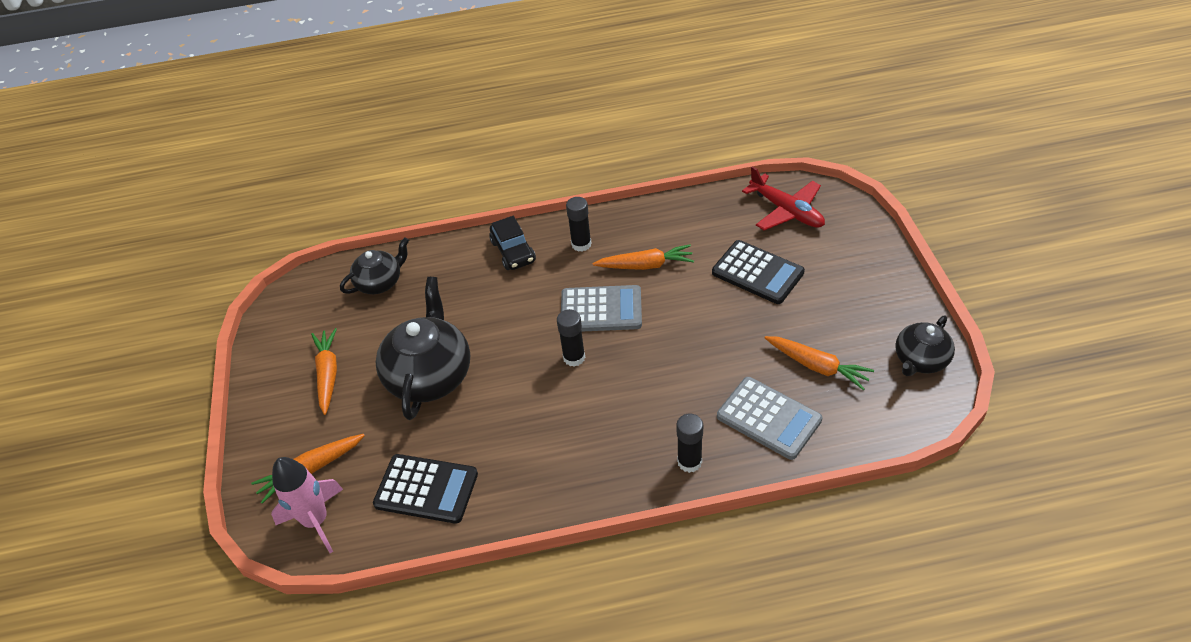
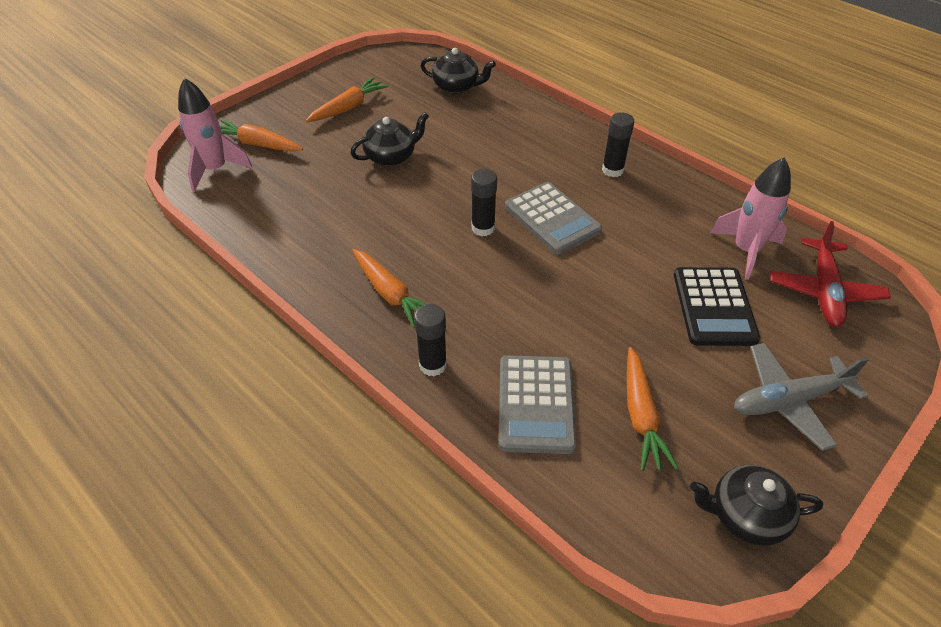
camera: 50 degrees right, 0 degrees up
(426, 489) = (281, 210): black calculator -> none
(430, 375) = (391, 156): black teapot -> black teapot, size x0.59
(513, 251) = (561, 136): black car -> none
(646, 265) = (634, 222): orange carrot -> orange carrot (390, 294)
(722, 225) = (745, 251): none -> pink rocket
(856, 286) = (788, 400): none -> grey plane

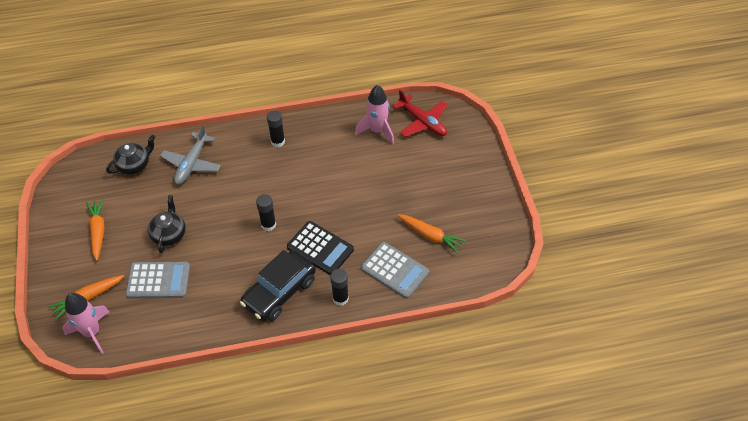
camera: 55 degrees left, 5 degrees up
(390, 294) = (279, 292): orange carrot -> black car
(552, 219) = (289, 191): grey calculator -> grey calculator (158, 280)
(714, 307) = (398, 167): black calculator -> black calculator (320, 248)
(745, 515) = (498, 233): black teapot -> none
(788, 400) = (463, 179): grey plane -> grey plane (192, 164)

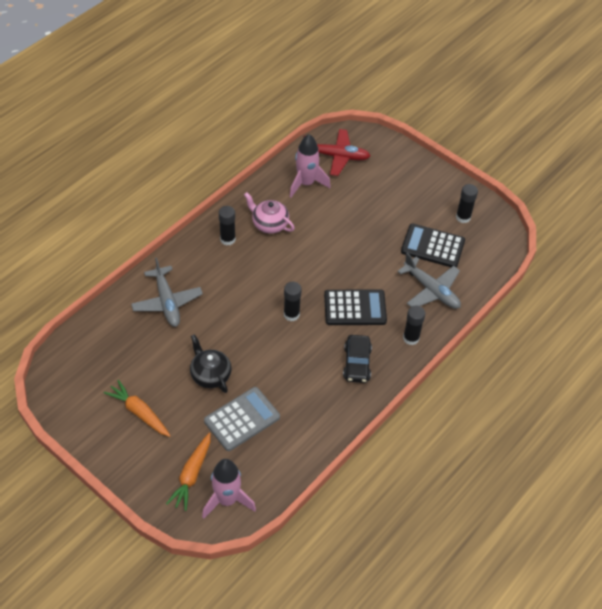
camera: 40 degrees left, 0 degrees up
(134, 165) = (111, 334): black teapot -> none
(279, 292) = (357, 363): black car -> black car, size x0.64
(319, 147) = (269, 224): none -> pink teapot
(395, 270) = (431, 290): grey calculator -> grey plane
(430, 236) = (432, 246): orange carrot -> black calculator
(480, 227) = (463, 217): none -> black glue stick

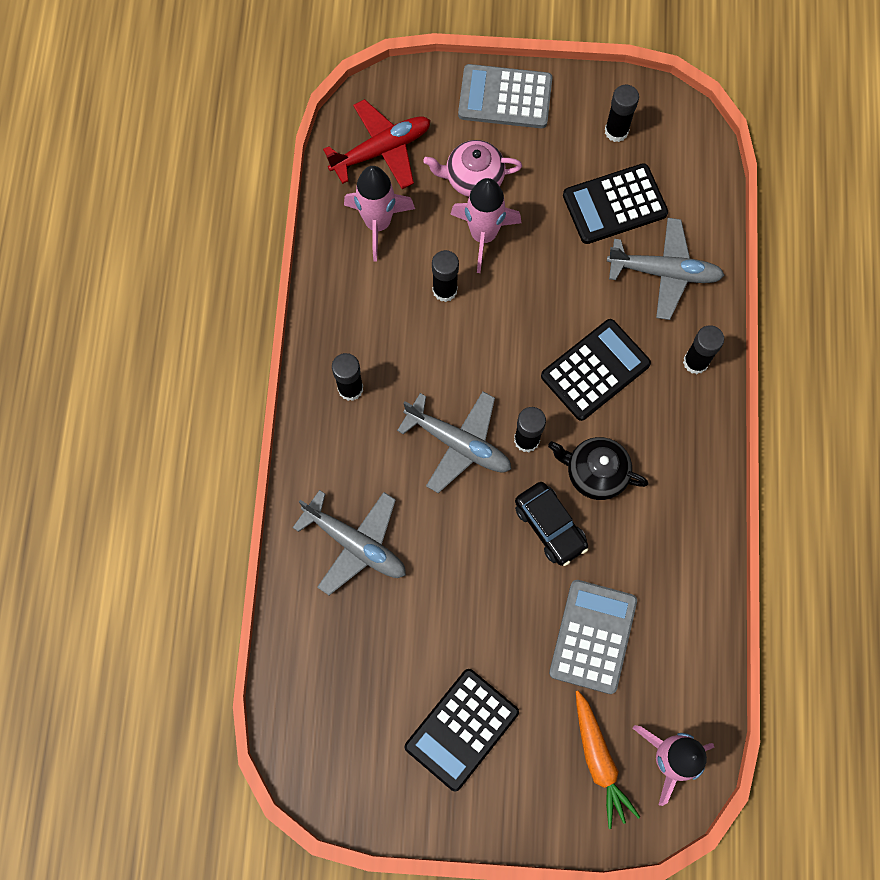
camera: 35 degrees left, 20 degrees up
(139, 412) = (461, 729): orange carrot -> black calculator
(210, 374) = (501, 606): black teapot -> black teapot (595, 473)
(256, 294) = (458, 443): none -> grey plane
(269, 224) = (384, 323): pink teapot -> pink teapot (473, 178)
(312, 229) = (445, 290): none -> black glue stick
(353, 219) = (483, 235): none -> pink rocket
(357, 363) = (662, 449): black car -> black car (550, 526)
(418, 171) = (505, 97): none -> grey calculator

